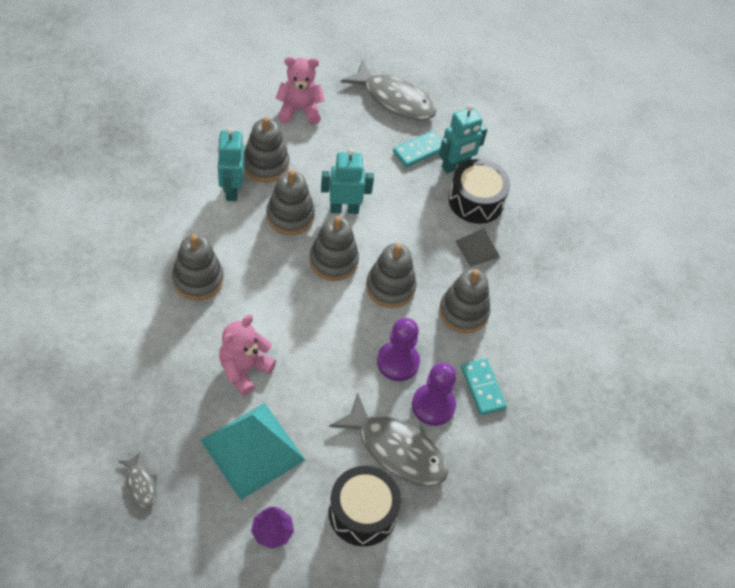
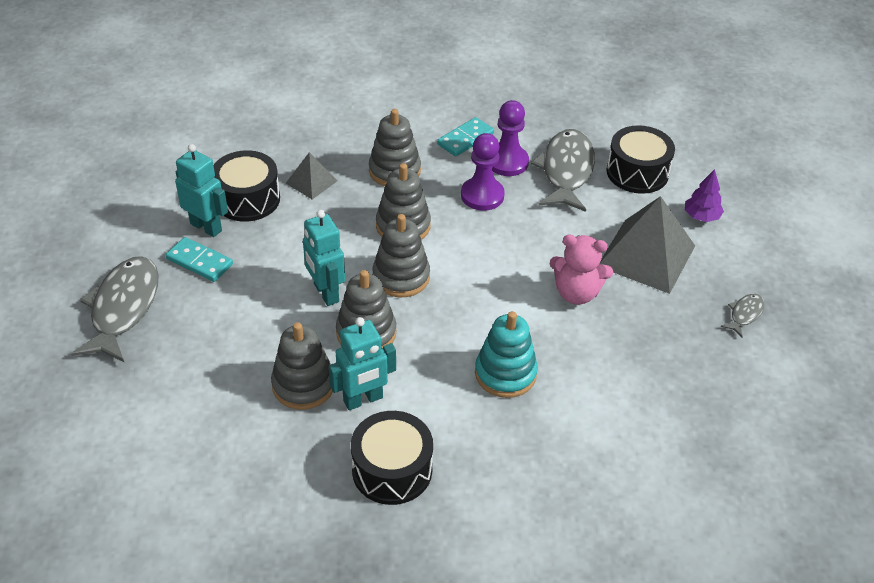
camera: 110 degrees left, 10 degrees down
(165, 181) = (392, 470): none -> black drum
(198, 279) = (505, 373): grey stacking toy -> turquoise stacking toy
(252, 449) = (646, 256): turquoise pyramid -> grey pyramid
(299, 110) = (192, 389): pink teddy bear -> none

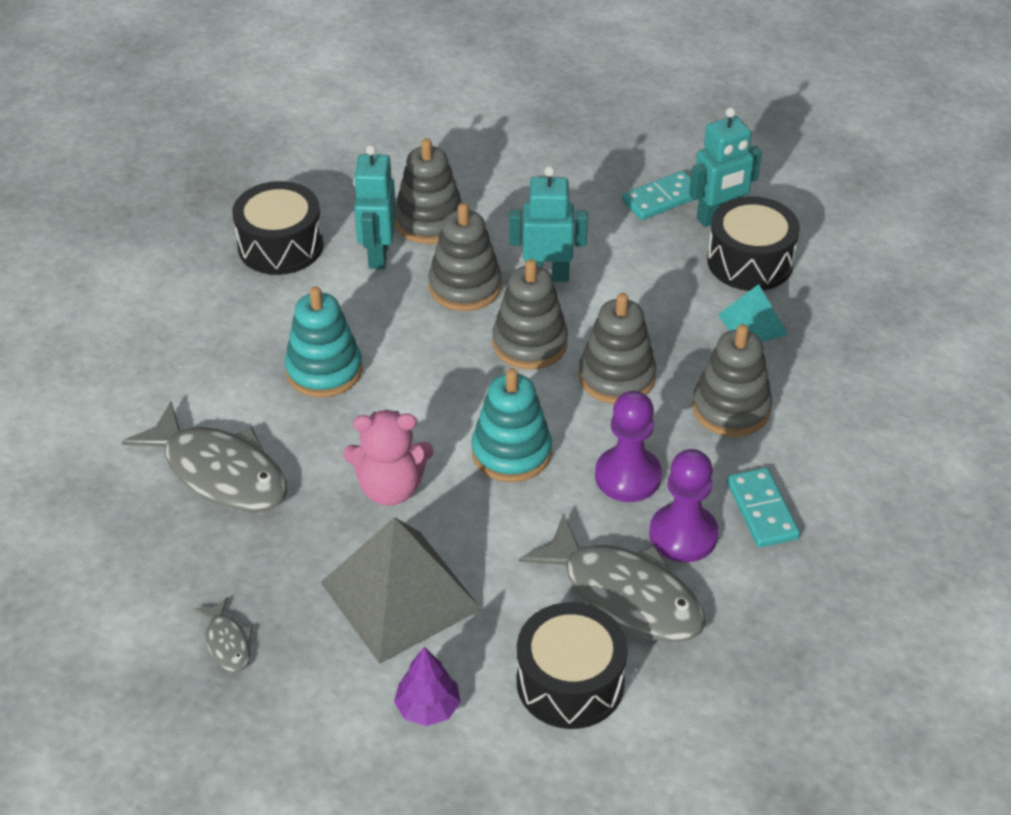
camera: 120 degrees right, 0 degrees up
(123, 308) = (625, 134): grey fish -> grey fish (220, 472)
(311, 182) = (752, 324): grey pyramid -> turquoise pyramid
(503, 250) = (511, 452): none -> turquoise stacking toy
(576, 293) = (390, 488): pink teddy bear -> pink teddy bear turned 135 degrees counterclockwise

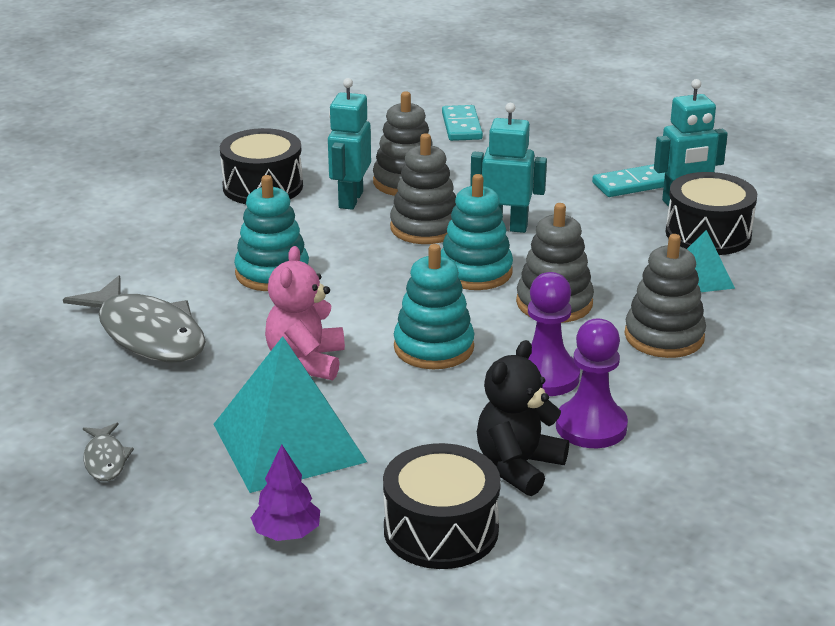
camera: 10 degrees right, 15 degrees down
(390, 488) = (306, 362): pink teddy bear -> pink teddy bear turned 90 degrees clockwise
(400, 595) = (289, 442): grey pyramid -> turquoise pyramid
(530, 343) = (475, 272): grey stacking toy -> turquoise stacking toy
(625, 594) = (518, 466): grey fish -> black teddy bear
(762, 510) = (678, 416): turquoise domino -> turquoise domino (462, 126)

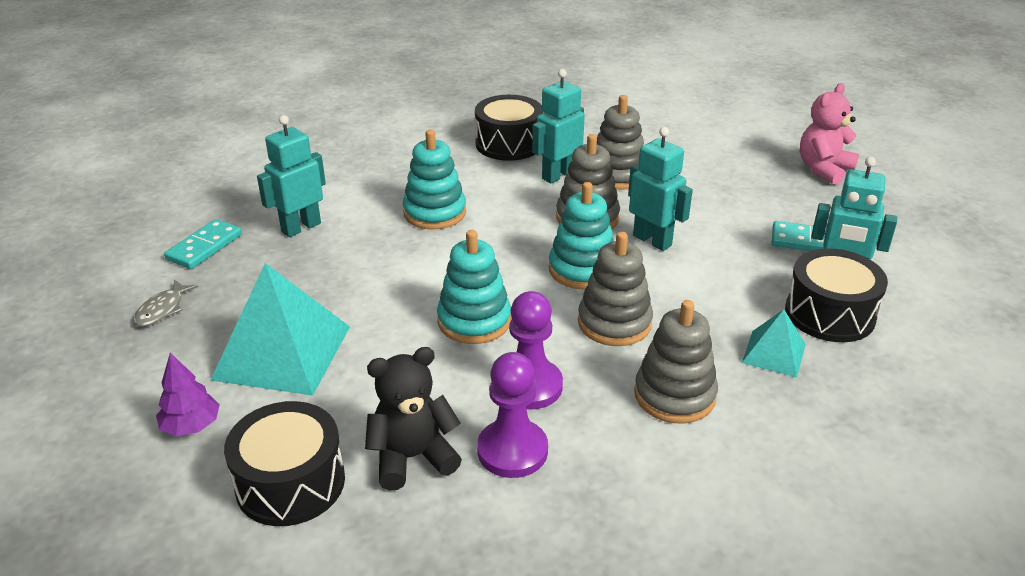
camera: 35 degrees right, 5 degrees up
(147, 334) = (301, 227): grey fish -> turquoise robot
(306, 362) = (372, 292): pink teddy bear -> pink teddy bear (823, 169)
(462, 126) = (716, 143): turquoise domino -> turquoise domino (205, 247)

